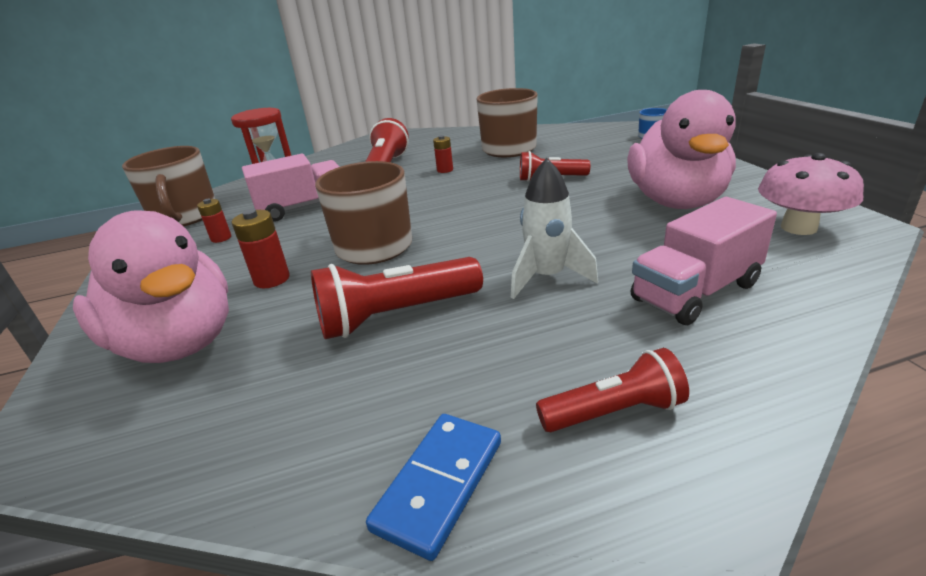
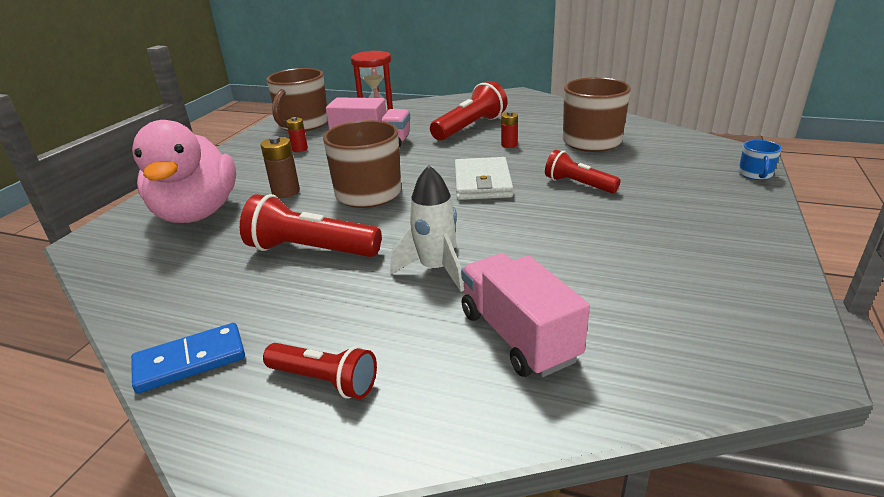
camera: 35 degrees right, 0 degrees up
(272, 279) = (286, 192): red battery -> brown battery
(471, 202) = (482, 183): none -> white wallet
(676, 201) = (650, 252): pink duck -> none
(695, 292) = (518, 336): pink truck -> pink truck turned 60 degrees clockwise
(798, 227) = (722, 330): pink mushroom -> none

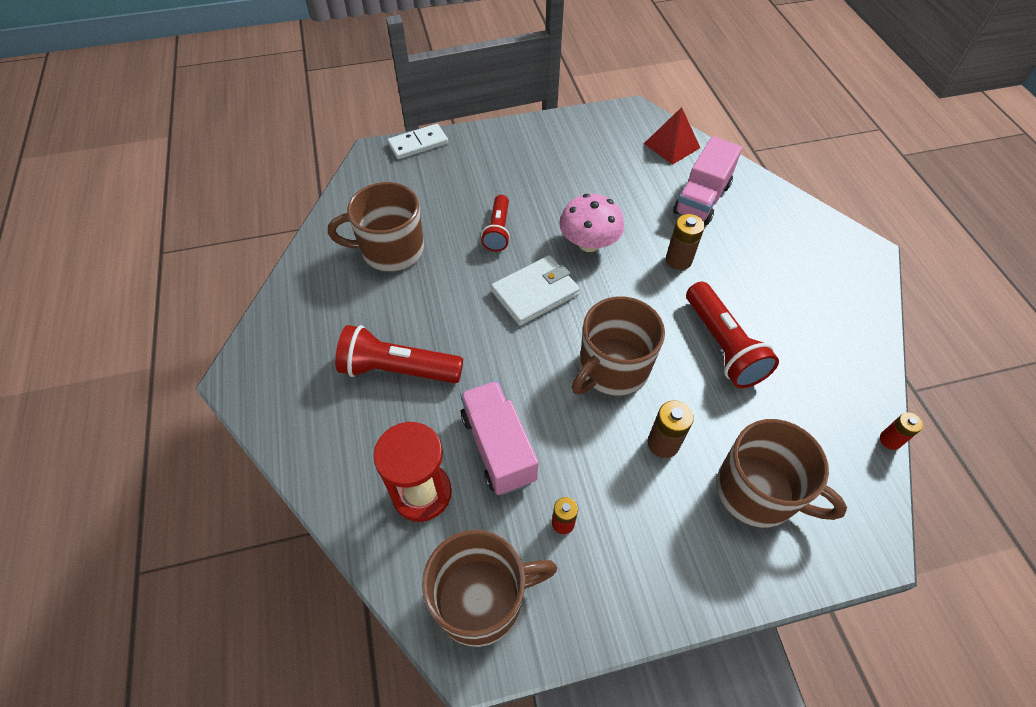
camera: 125 degrees left, 25 degrees up
(190, 361) = (858, 323): blue domino -> none
(197, 213) = (757, 492): pink duck -> brown mug
(325, 381) = (804, 255): red flashlight -> none
(435, 269) = (678, 260): white rocket -> brown battery
(509, 145) = (434, 310): red battery -> red battery (890, 440)
(516, 224) = (589, 243): none -> pink mushroom
(670, 365) = (671, 145): none -> red pyramid
(755, 174) = (418, 144): blue mug -> white domino

